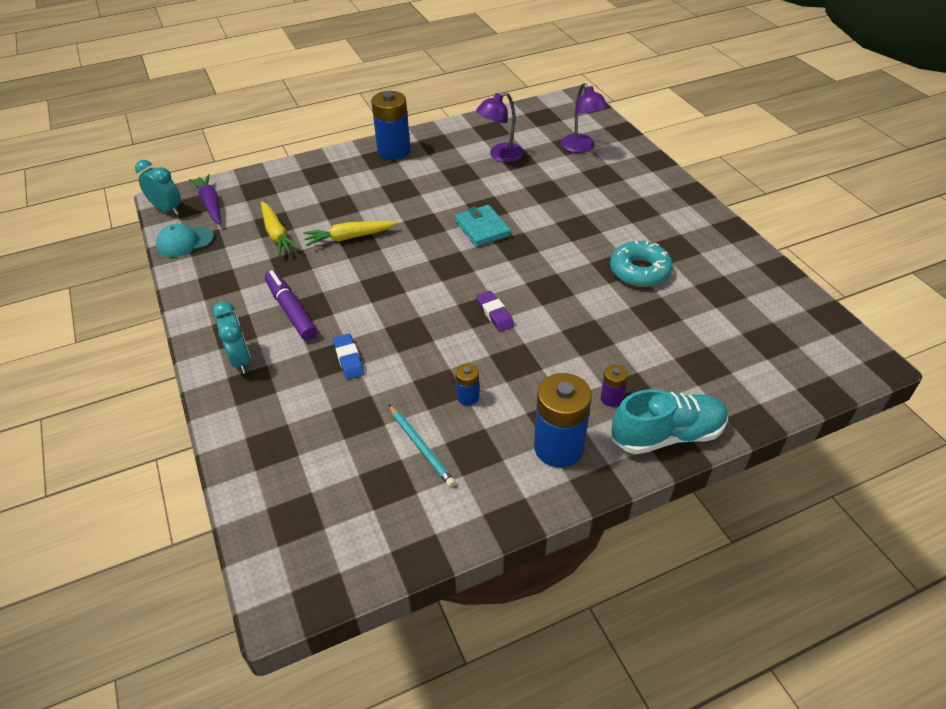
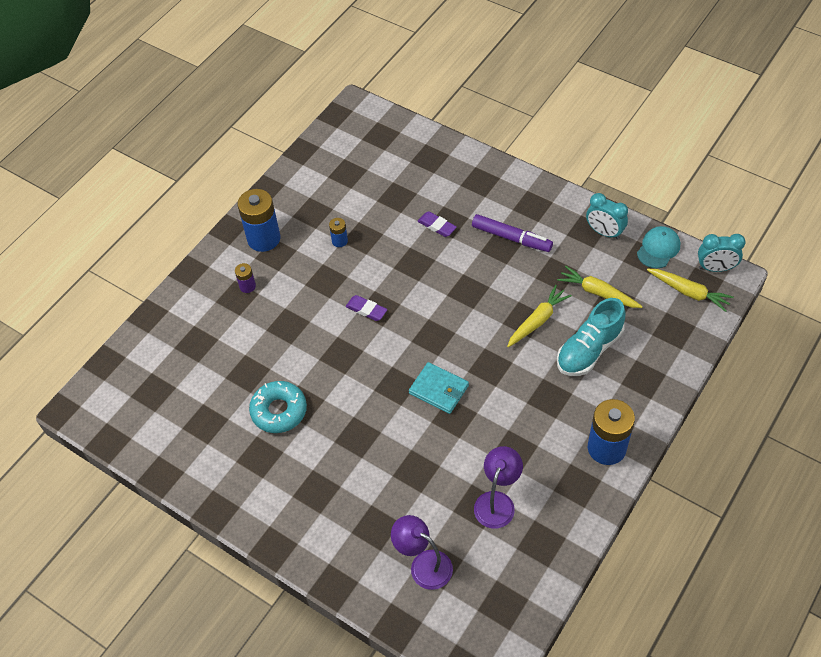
camera: 150 degrees right, 10 degrees up
(211, 204) = (688, 292): purple carrot -> yellow carrot
(240, 360) = (504, 190): turquoise clock -> turquoise clock (604, 232)
(349, 359) = (437, 226): blue eraser -> purple eraser
(421, 447) = (344, 199): turquoise pencil -> none
(667, 435) = (201, 279): turquoise shoe -> turquoise shoe (589, 349)

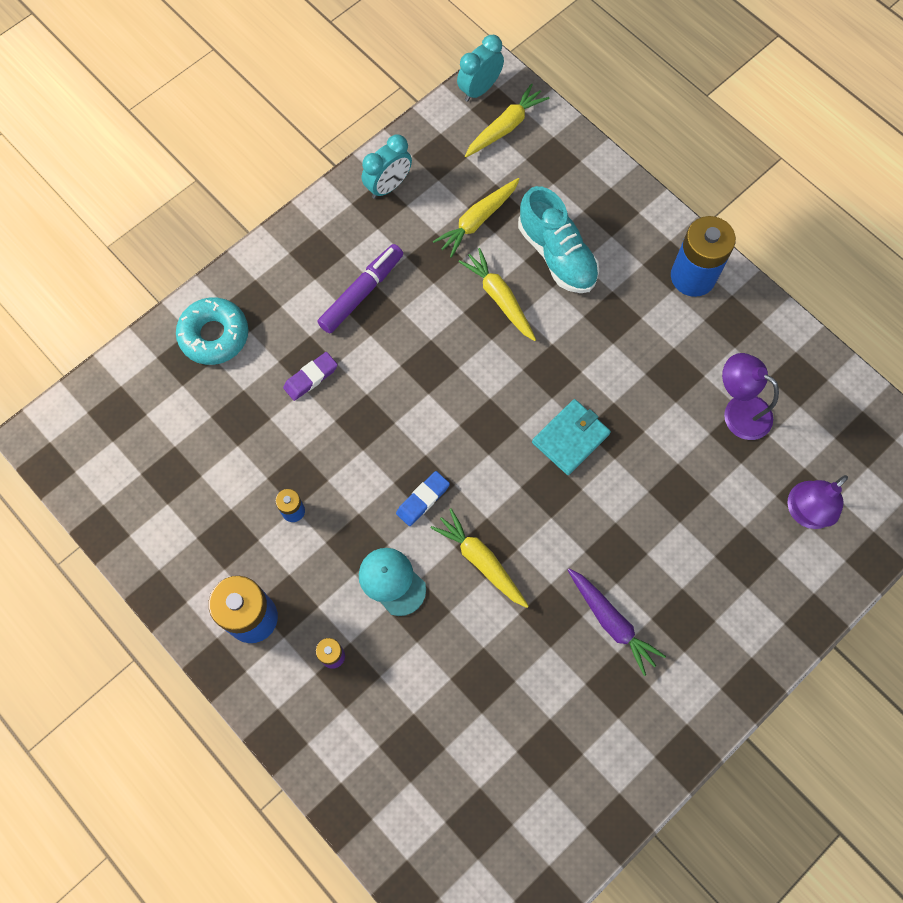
camera: 80 degrees left, 15 degrees up
(279, 411) = (554, 646): turquoise donut -> turquoise donut (214, 335)
(304, 443) = (611, 621): none -> purple carrot
(330, 354) = (481, 561): none -> yellow carrot
(366, 310) = (423, 500): purple eraser -> blue eraser
(658, 248) = (432, 137): turquoise cap -> turquoise cap (392, 581)
(715, 268) = (479, 89): turquoise clock -> turquoise clock turned 150 degrees counterclockwise

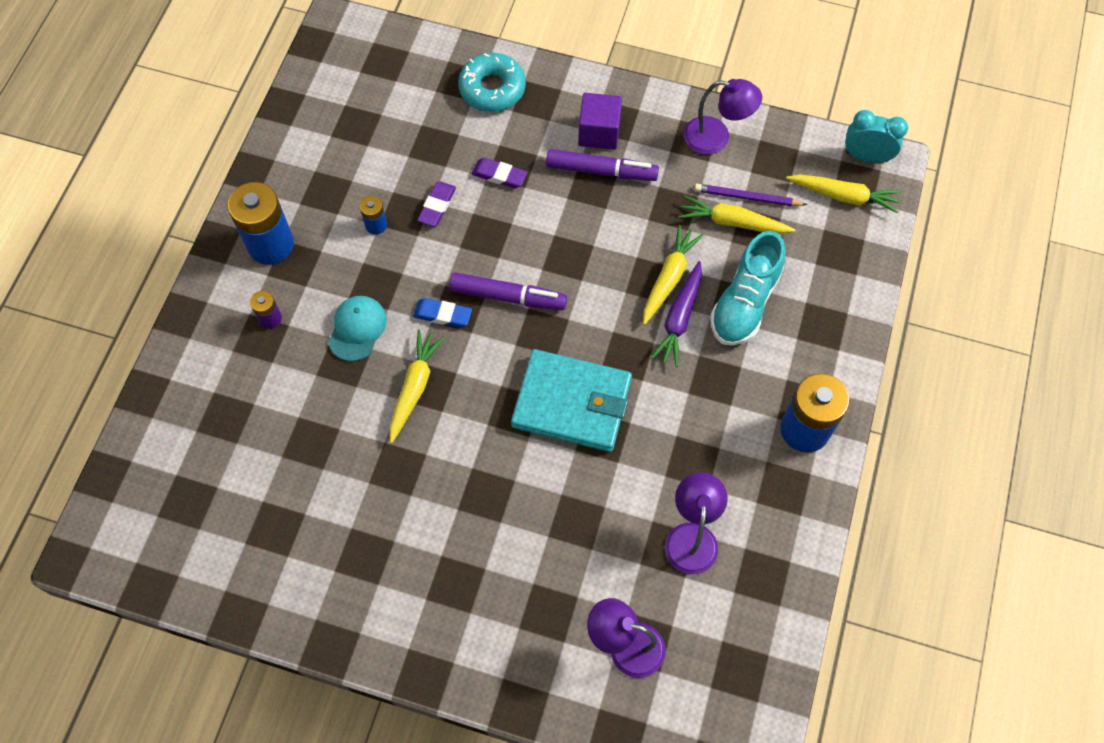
camera: 60 degrees right, 5 degrees down
(308, 447) = (437, 206): none -> purple eraser
(321, 273) = (599, 132): none -> purple cube
(388, 186) = (716, 137): turquoise clock -> purple lamp
(438, 435) = (508, 296): none -> purple marker
(461, 196) = (747, 198): none -> purple pencil
(570, 438) = (571, 403): turquoise wallet -> turquoise wallet, size x1.61
(611, 621) = (419, 522): purple carrot -> purple carrot (679, 318)

